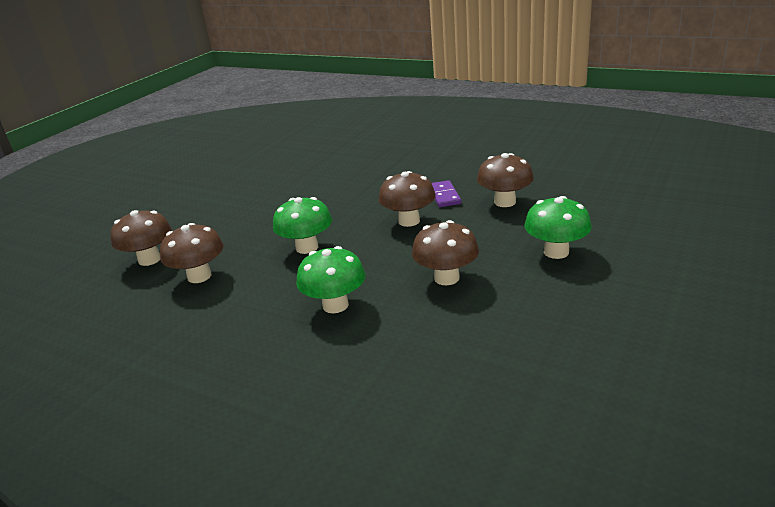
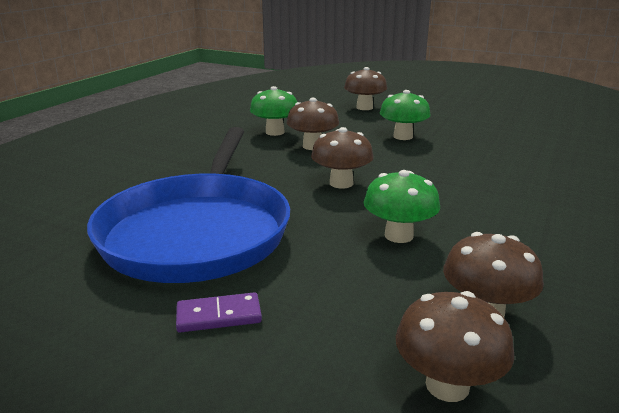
camera: 95 degrees left, 5 degrees down
(330, 179) = (198, 232): none -> blue pan
(335, 305) = (511, 213): green mushroom -> green mushroom (275, 132)
(444, 196) = (288, 168): purple domino -> purple domino (219, 316)
(446, 278) = (449, 170): brown mushroom -> brown mushroom (364, 107)

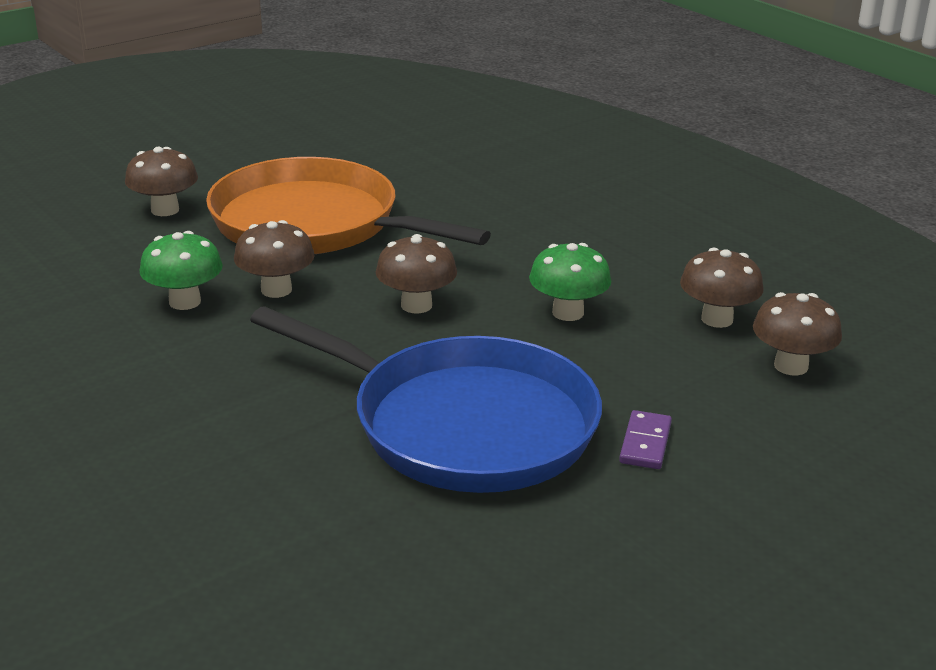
camera: 65 degrees left, 5 degrees up
(403, 136) = (313, 223): green mushroom -> orange pan

